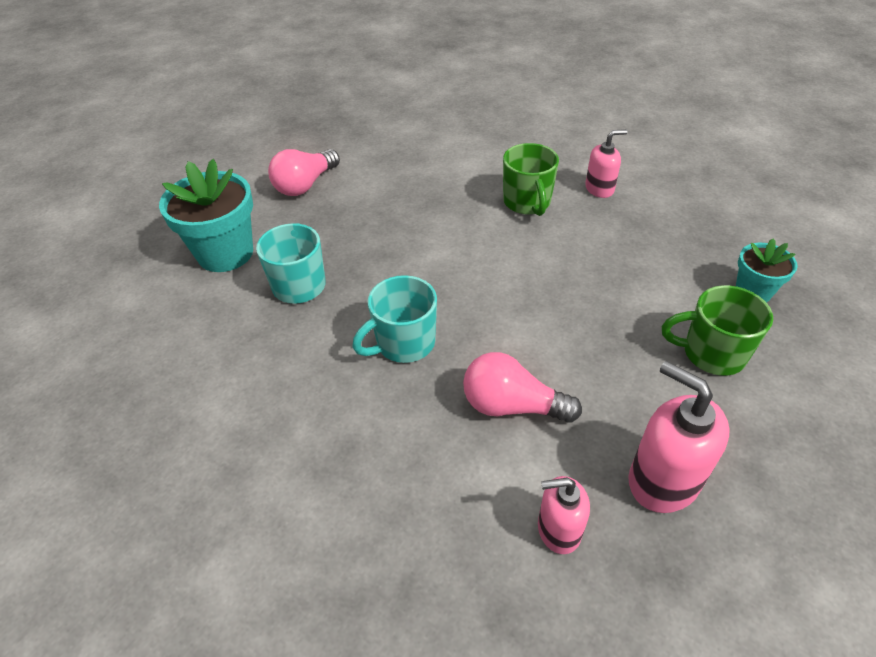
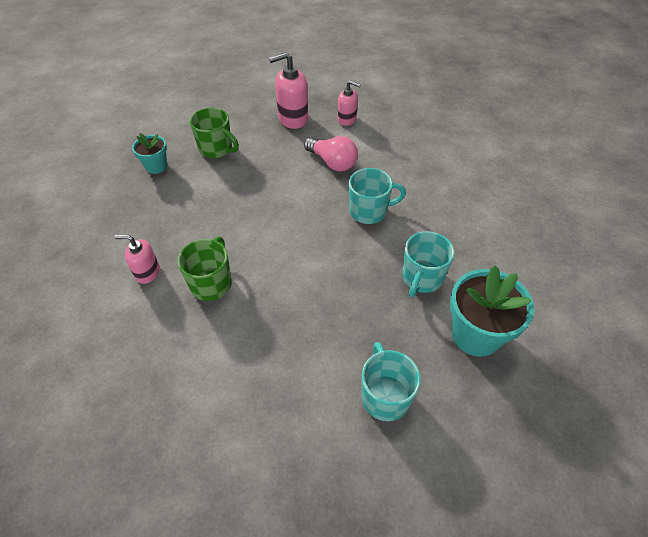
camera: 155 degrees left, 5 degrees up
(305, 185) = (385, 396): pink light bulb -> turquoise mug
(663, 480) = (292, 118): pink soap dispenser -> pink soap dispenser turned 90 degrees clockwise

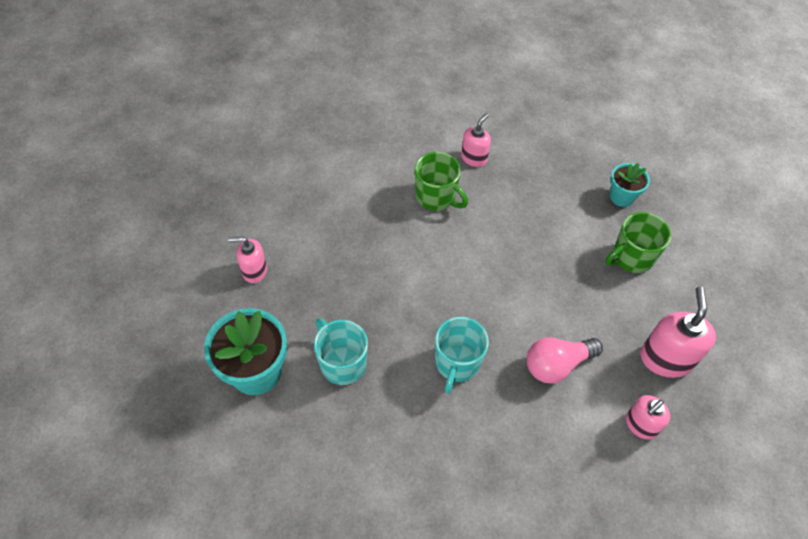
camera: 115 degrees right, 5 degrees up
(385, 396) = (254, 271): turquoise mug -> pink soap dispenser

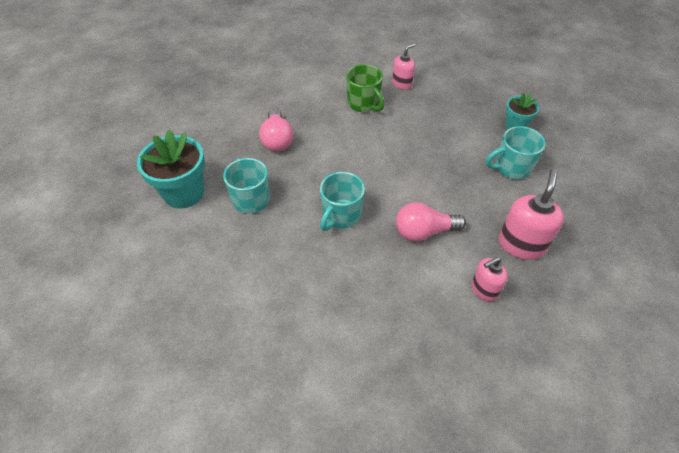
camera: 15 degrees right, 5 degrees down
(254, 271) = (209, 129): pink soap dispenser -> none
(346, 270) = (277, 139): none -> pink light bulb
(631, 257) = (511, 168): green mug -> turquoise mug

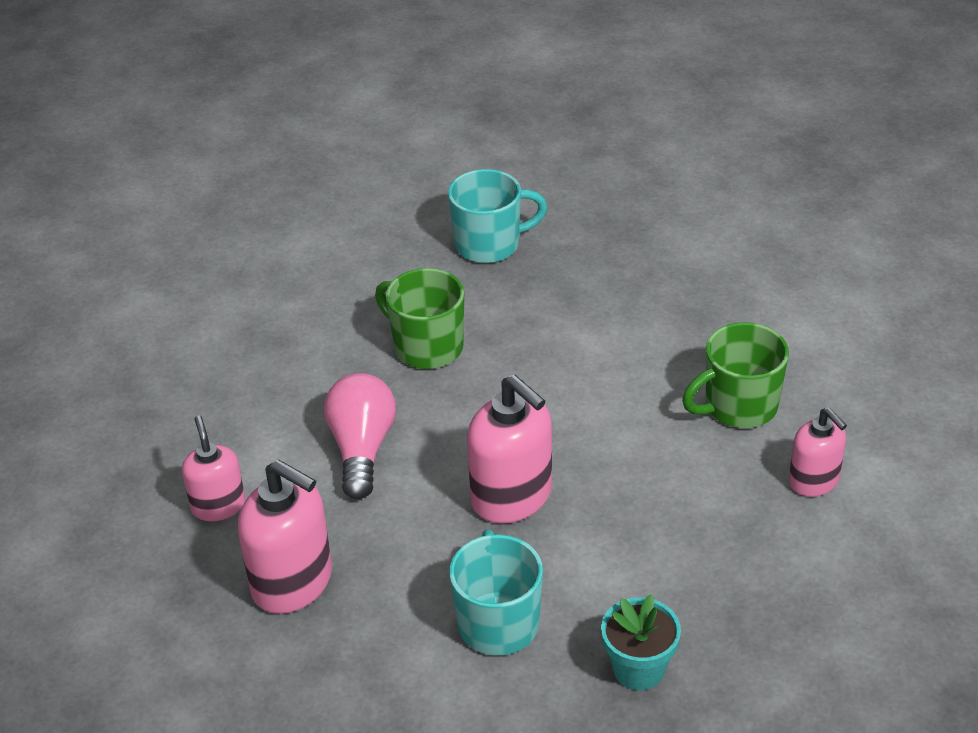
camera: 100 degrees right, 10 degrees down
(184, 193) = (519, 175): turquoise flower pot -> none
(277, 139) = (635, 277): pink light bulb -> none
(341, 215) = (426, 347): turquoise mug -> green mug
(438, 170) = (512, 496): none -> pink soap dispenser

